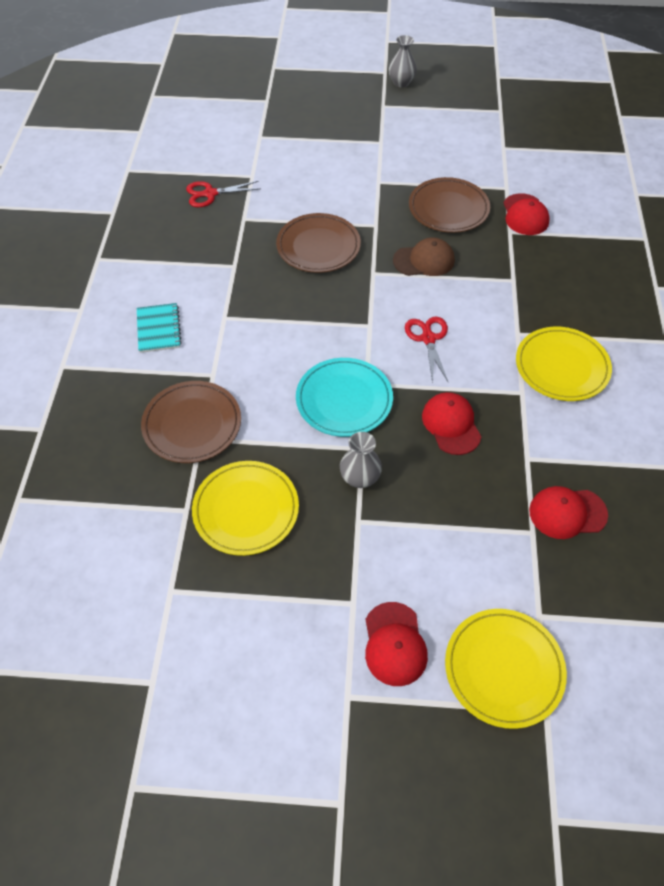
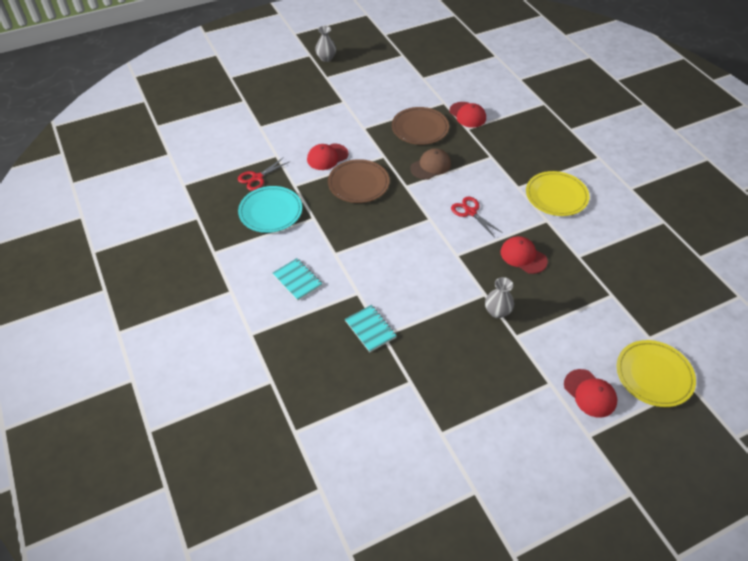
camera: 30 degrees left, 5 degrees down
(192, 424) = (370, 329): brown plate -> turquoise notebook
(246, 510) = (447, 363): yellow plate -> none
(344, 400) = (451, 270): turquoise plate -> turquoise plate (270, 211)
(567, 513) = (621, 276): red cap -> red cap (327, 157)

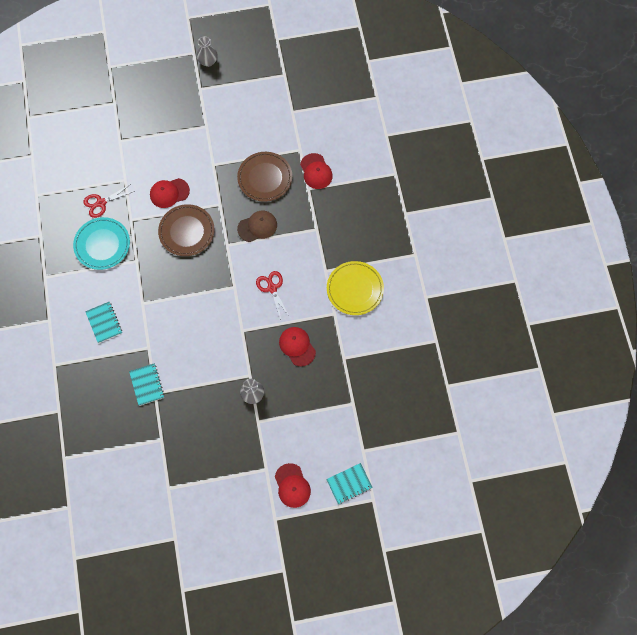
camera: 15 degrees right, 20 degrees up
(654, 375) = (349, 484): yellow plate -> turquoise notebook

